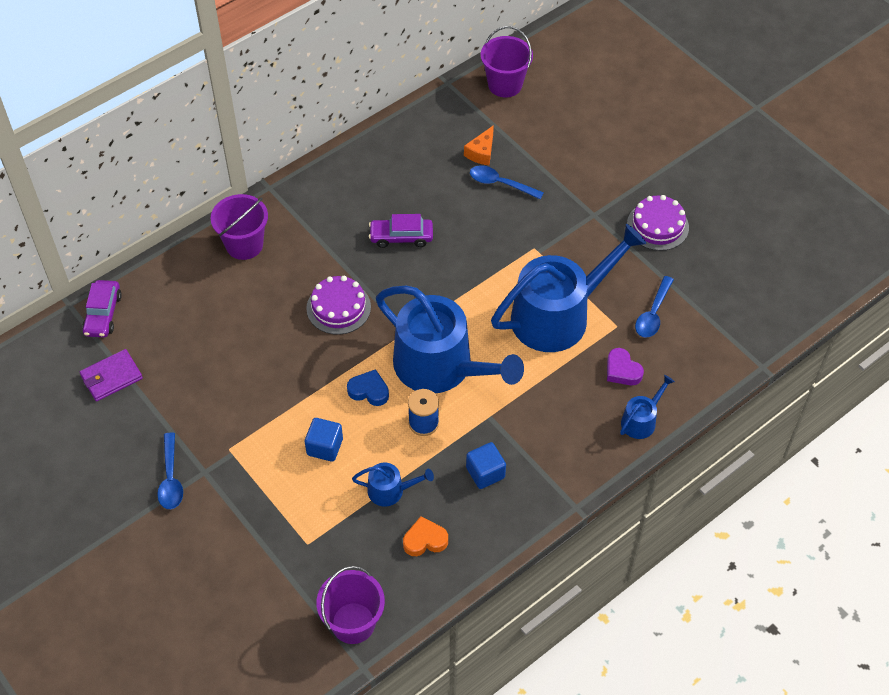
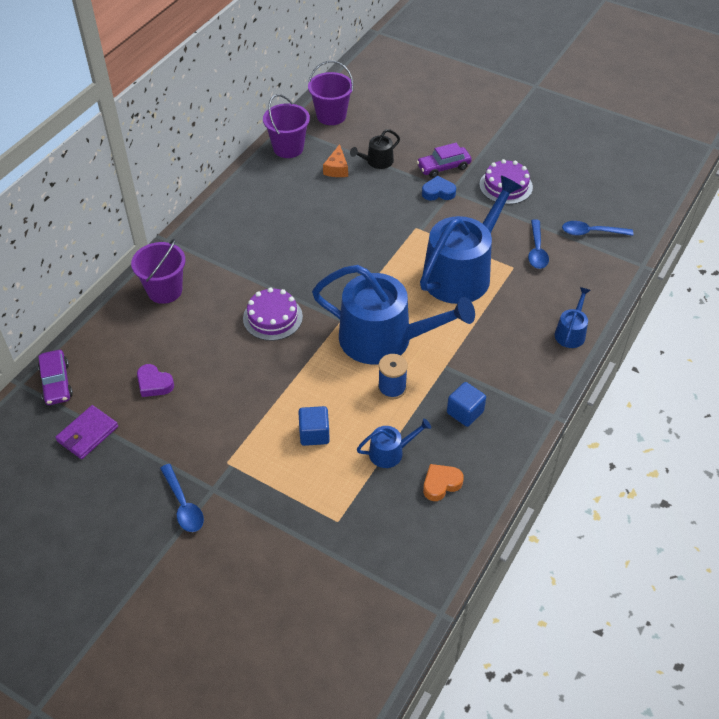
camera: 20 degrees left, 5 degrees down
(353, 623) = (412, 576): purple bucket -> purple bucket (288, 148)
(369, 391) = (331, 376): blue heart -> blue heart (438, 192)
(401, 237) = (300, 248): purple car -> purple car (443, 167)
(500, 184) = (364, 187): blue spoon -> blue spoon (591, 232)
(529, 156) = (377, 161): none -> black watering can
(622, 370) = (535, 299): purple heart -> purple heart (154, 384)

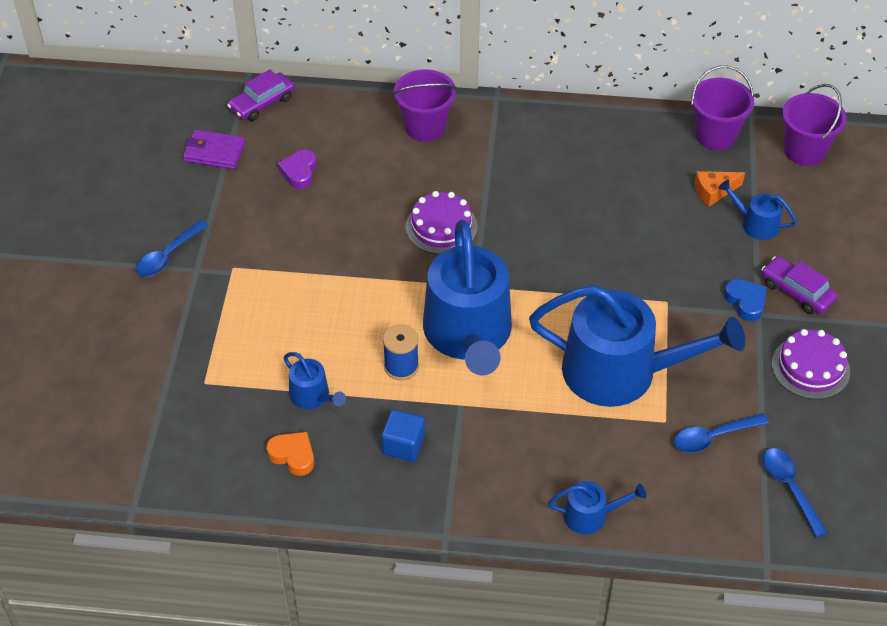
camera: 65 degrees right, 0 degrees up
(314, 434) = (303, 322): blue cube -> none
(377, 161) = (755, 224): black watering can -> blue watering can

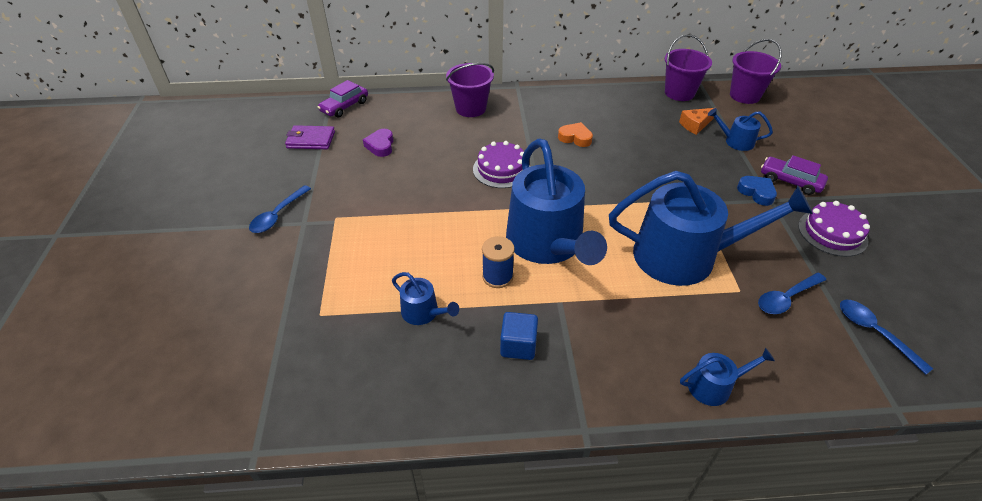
camera: 10 degrees left, 5 degrees down
(293, 455) = (415, 371): orange heart -> orange heart (575, 138)

